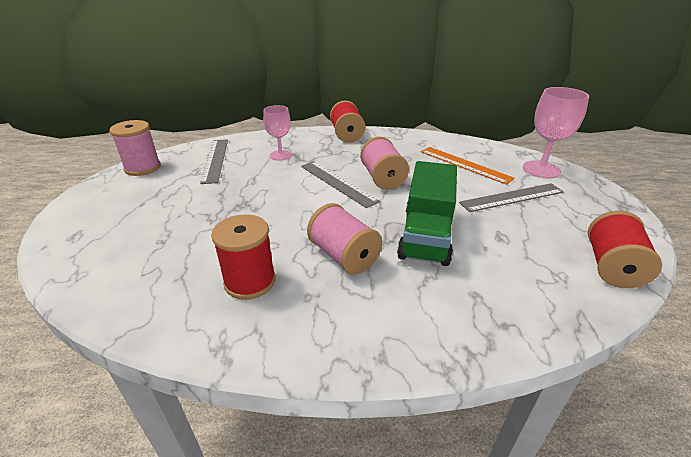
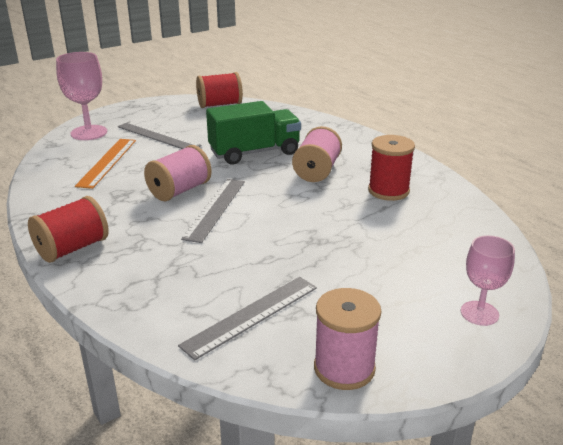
camera: 125 degrees left, 5 degrees down
(280, 155) = (185, 270): pink goblet -> pink goblet (479, 313)

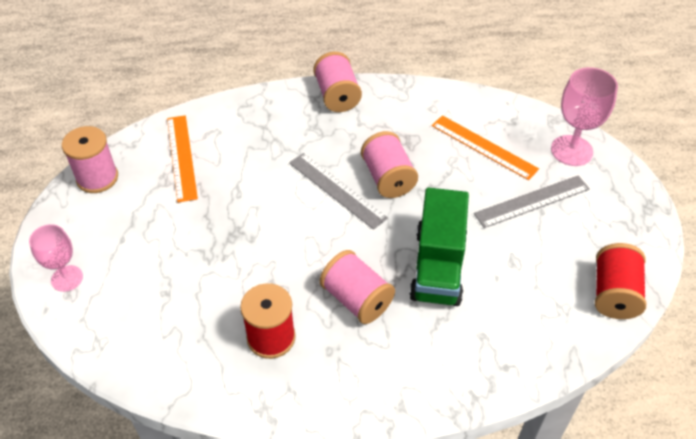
camera: 120 degrees right, 20 degrees up
(72, 248) = (337, 96): red spool -> pink spool
(251, 316) = (181, 157): grey ruler -> orange ruler

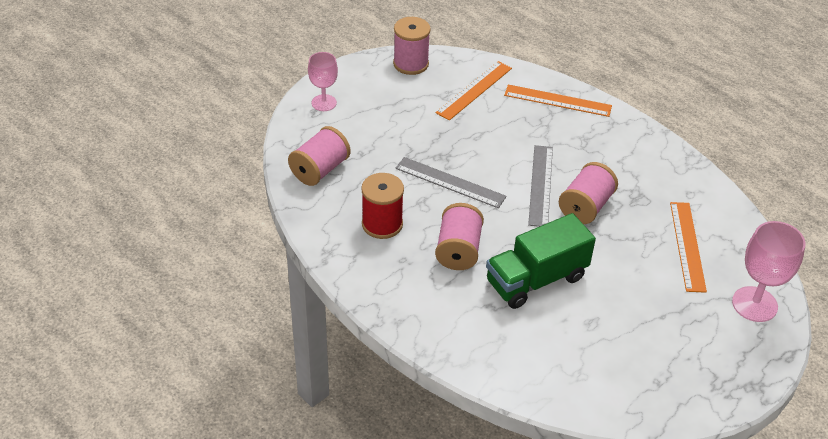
camera: 50 degrees right, 5 degrees down
(255, 114) = (557, 101): none -> orange ruler
(337, 96) = (631, 133): pink spool -> pink spool (320, 170)
(532, 201) = (666, 305): grey ruler -> grey ruler (450, 182)
(614, 294) = (629, 401): red spool -> none

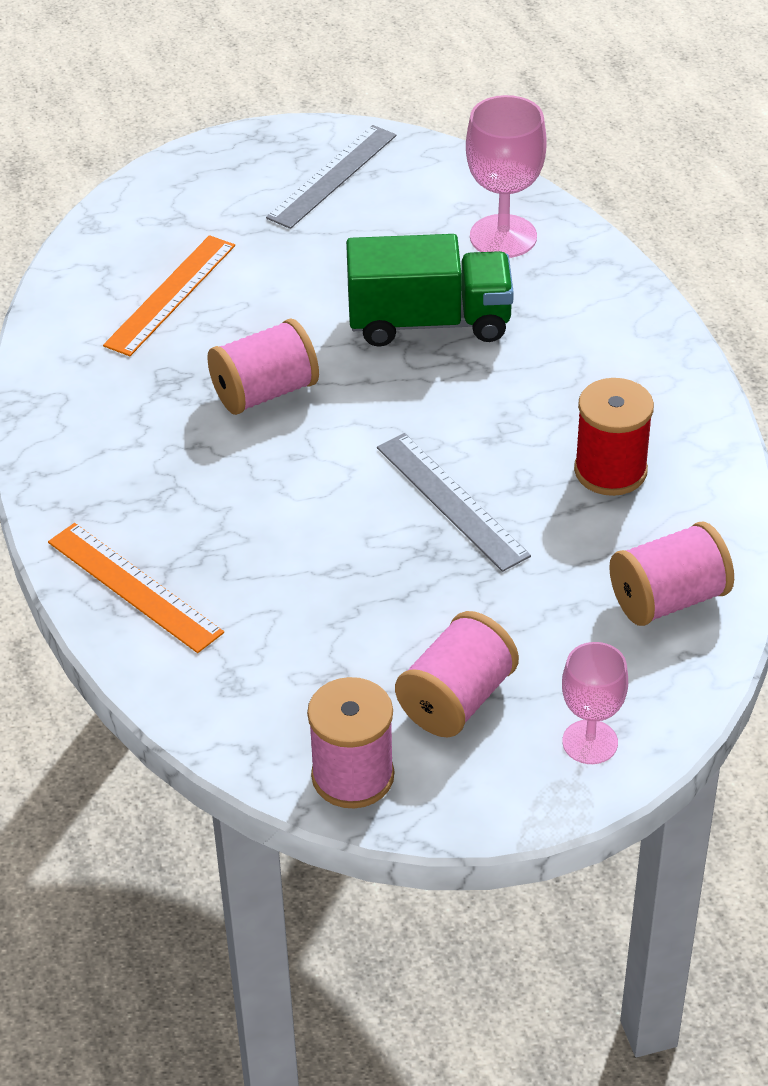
camera: 150 degrees left, 0 degrees up
(458, 250) = (514, 394): pink spool -> pink spool (457, 699)
(474, 90) = (271, 665): orange ruler -> none
(541, 185) = (304, 447): grey ruler -> grey ruler (332, 176)
(754, 304) = (161, 206): pink goblet -> pink goblet (503, 236)

